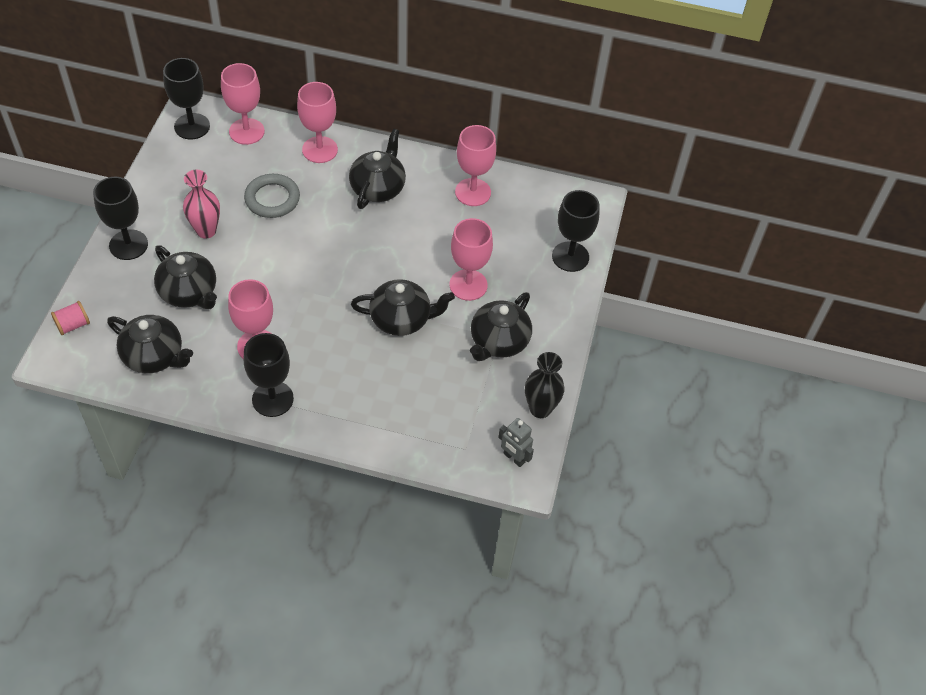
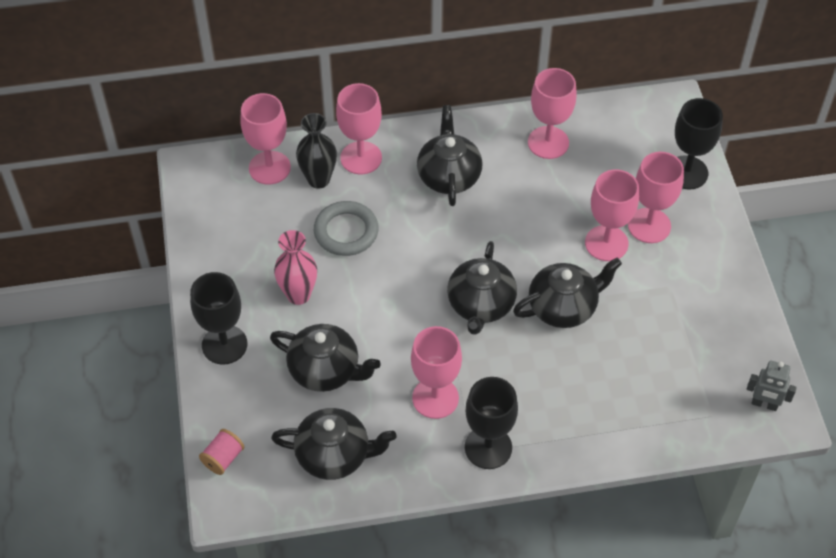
camera: 20 degrees left, 0 degrees up
(192, 126) = (206, 185): black goblet -> none
(498, 342) = (674, 290): black teapot -> black teapot (481, 305)
(512, 285) = (649, 225): none -> pink goblet
(540, 409) = (757, 343): black vase -> black vase (318, 179)

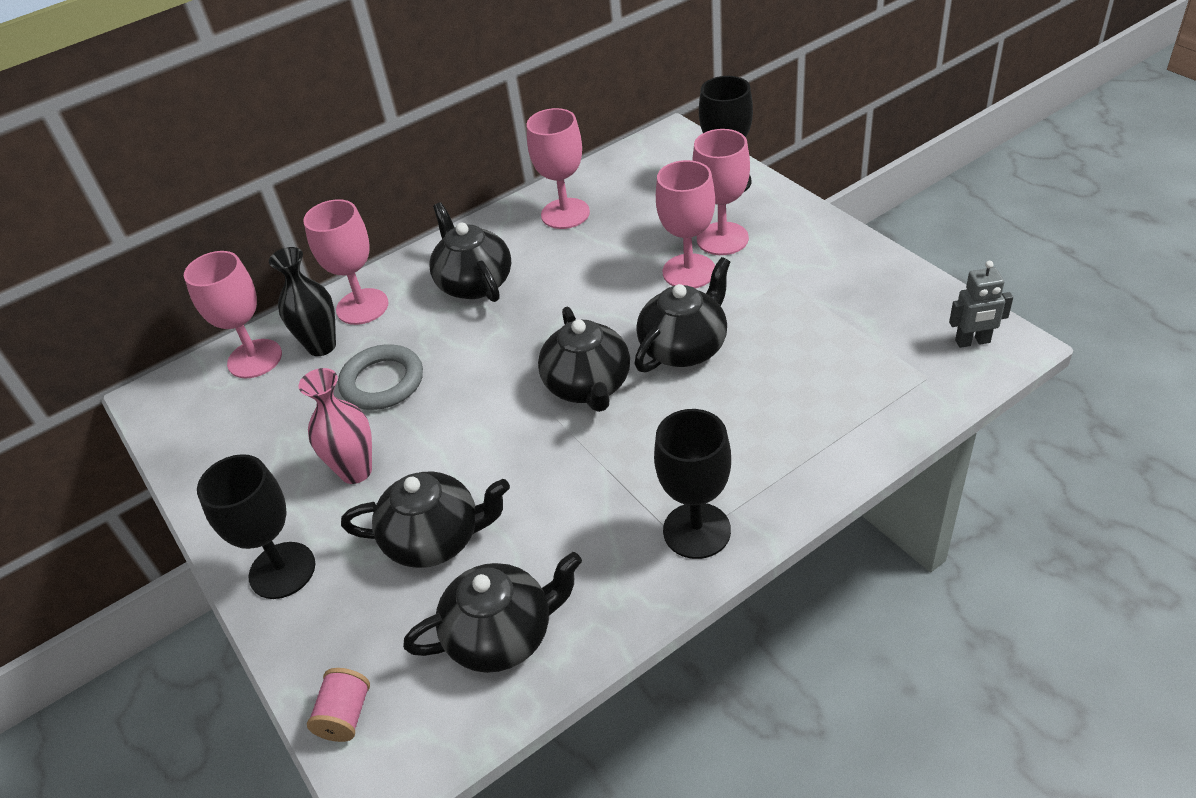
camera: 20 degrees left, 10 degrees down
(435, 398) = (595, 506): pink goblet -> none

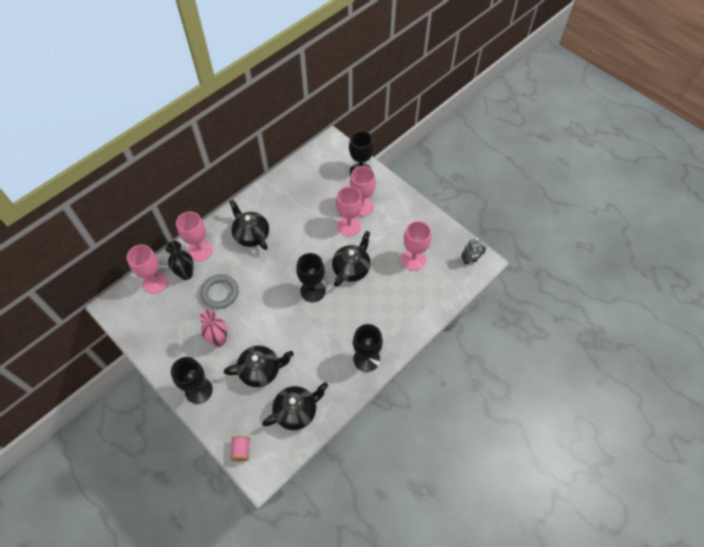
camera: 15 degrees left, 15 degrees up
(565, 214) = (287, 192): pink goblet -> pink goblet (413, 260)
(588, 386) = (313, 291): black teapot -> black goblet

